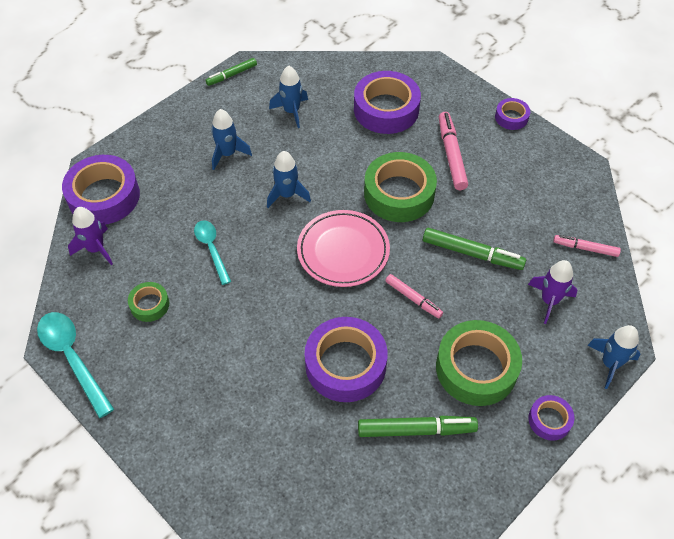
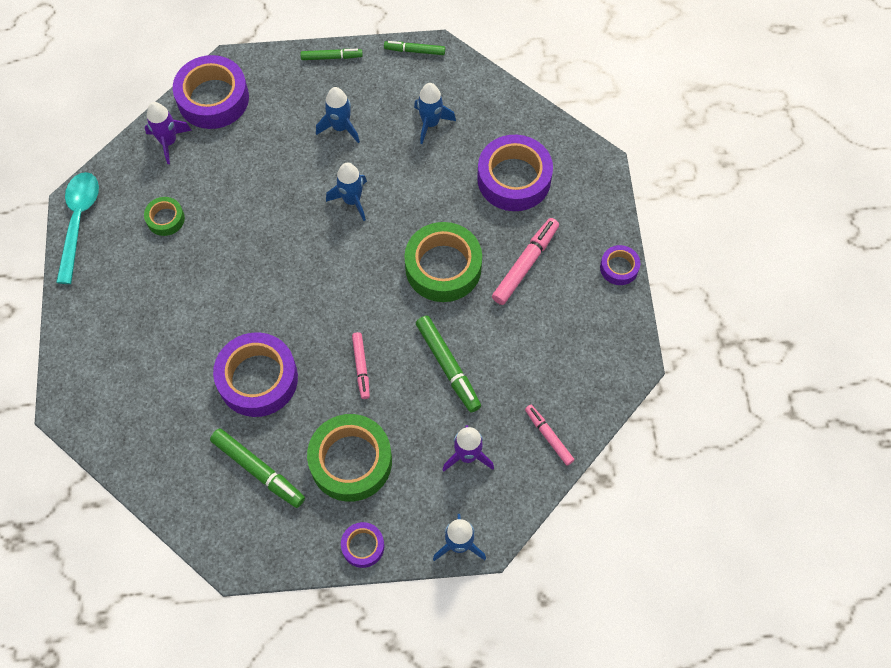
camera: 40 degrees right, 10 degrees up
(173, 114) = (331, 57): none -> green marker
(211, 249) = (250, 205): turquoise spoon -> none
(343, 251) = (347, 284): pink plate -> none

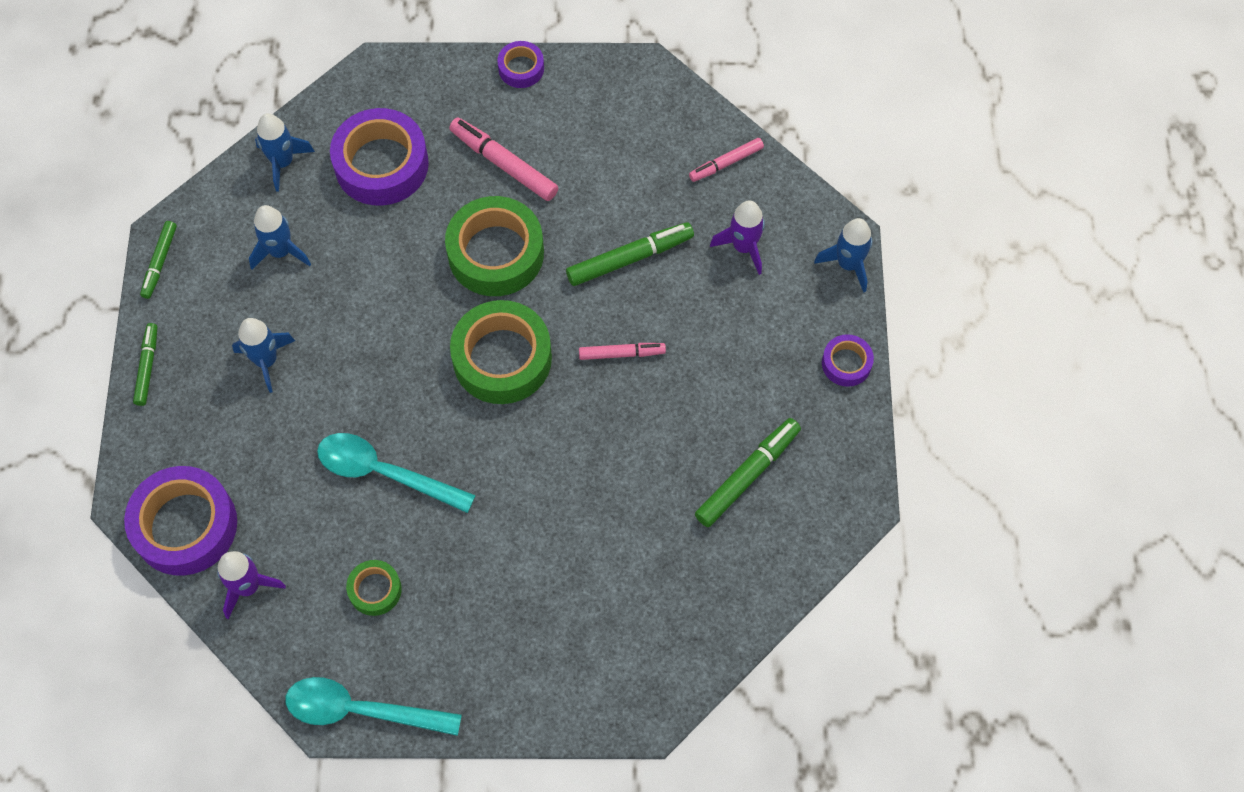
camera: 85 degrees left, 0 degrees up
(255, 213) = (384, 472): none -> turquoise spoon
(258, 379) = (626, 474): purple tape -> none
(351, 461) = (742, 371): green tape -> green tape (502, 358)
(352, 200) = (383, 352): blue rocket -> blue rocket (283, 162)

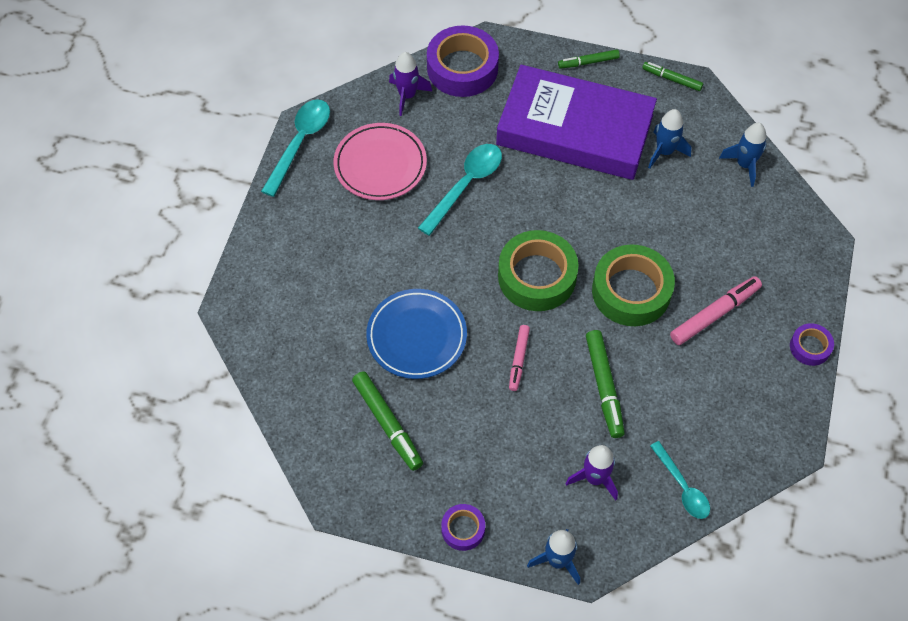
camera: 105 degrees right, 5 degrees down
(147, 367) = (588, 62): green marker -> green marker turned 150 degrees clockwise
(266, 361) = (575, 130): blue rocket -> purple book
(375, 590) = (380, 165): green tape -> pink plate
(381, 164) = (730, 229): purple tape -> none
(623, 474) = (416, 336): none -> blue plate
(726, 163) = (682, 487): pink marker -> turquoise spoon

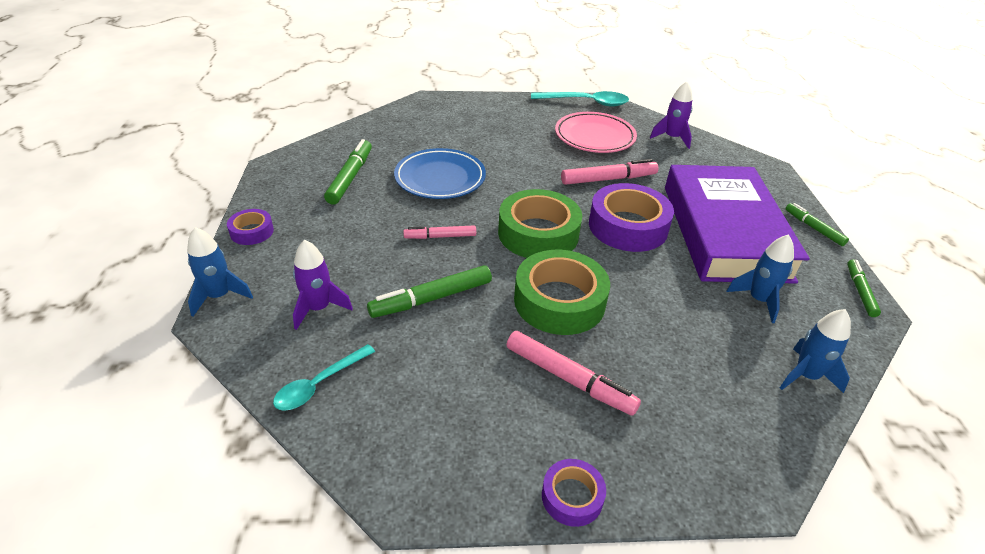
camera: 70 degrees right, 20 degrees down
(387, 423) = (350, 177): green marker -> green marker turned 150 degrees clockwise
(462, 68) = (727, 159): purple tape -> purple tape (628, 226)
(466, 185) = (608, 179): turquoise spoon -> pink marker

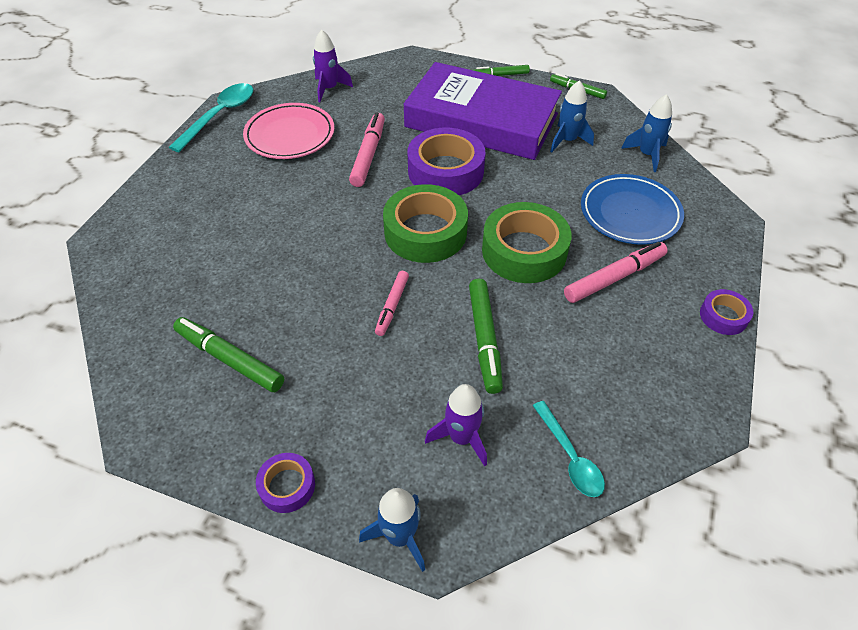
camera: 65 degrees left, 10 degrees up
(440, 178) = (286, 277): blue plate -> blue plate (630, 213)

